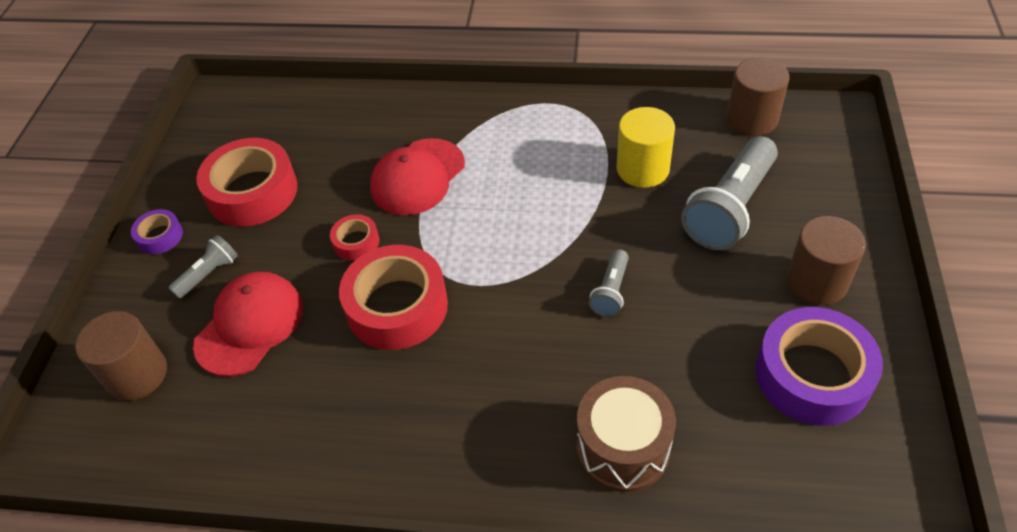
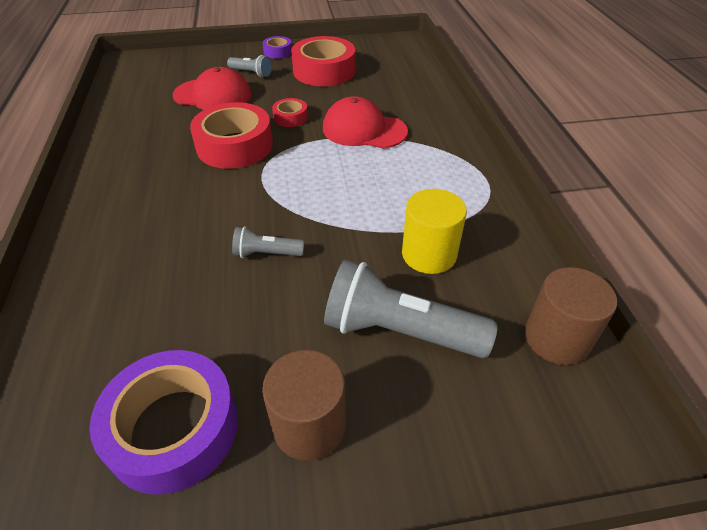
camera: 70 degrees right, 5 degrees down
(137, 374) = (175, 70): brown cylinder -> none
(623, 448) = (99, 284): brown drum -> none

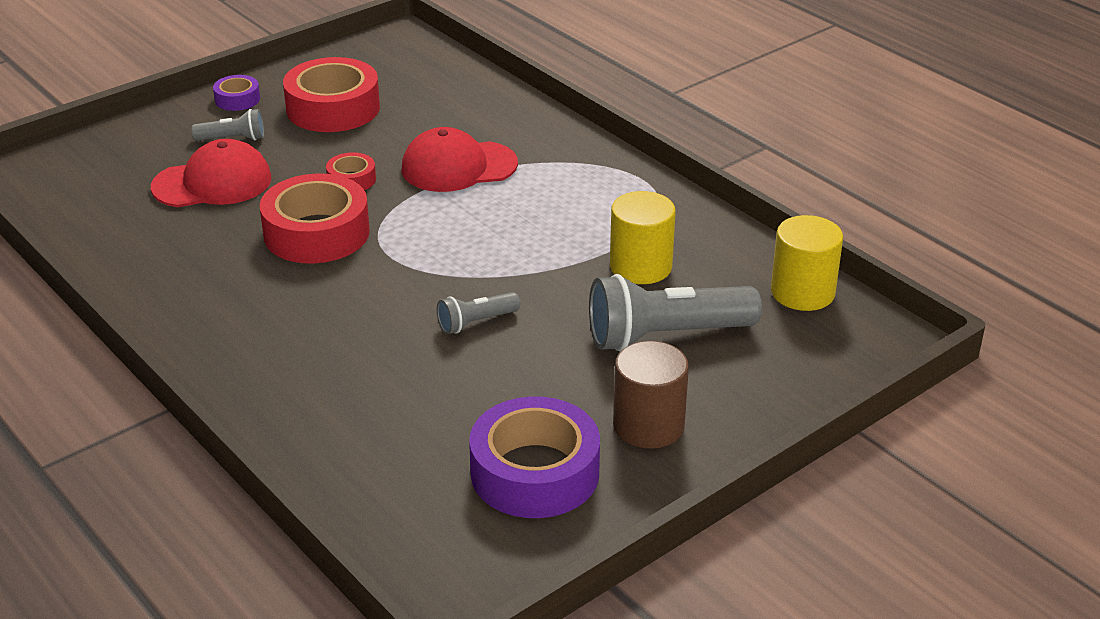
camera: 30 degrees left, 10 degrees down
(556, 338) = (802, 292): brown cylinder -> yellow cylinder

